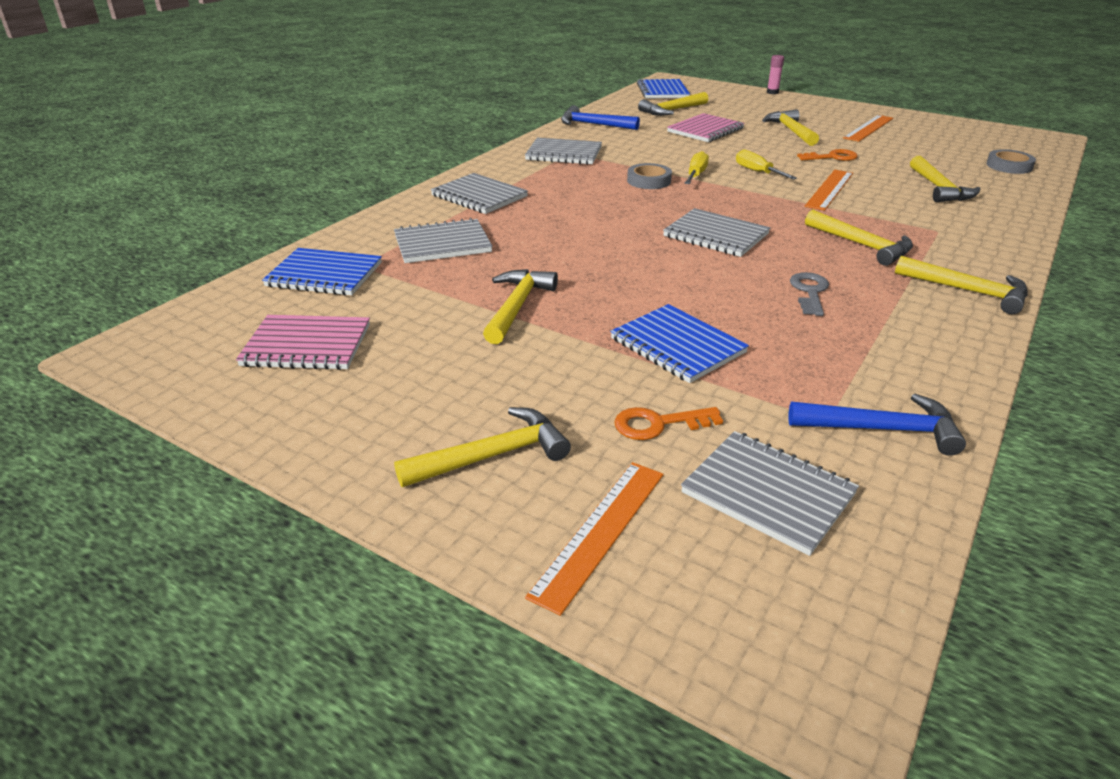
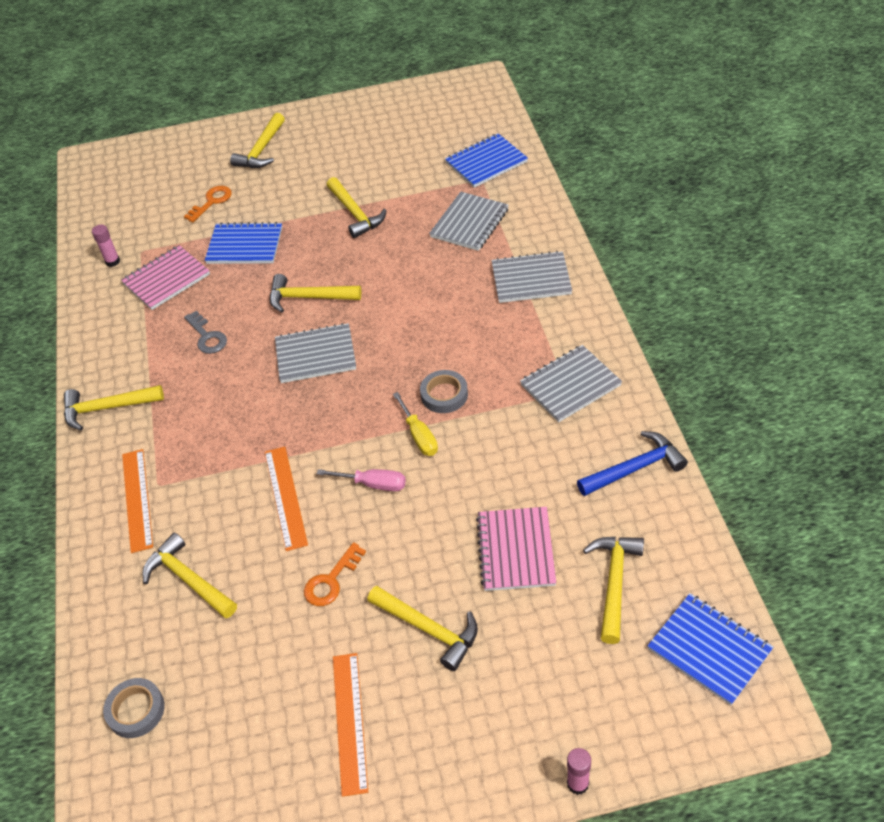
camera: 140 degrees right, 15 degrees up
(307, 345) = (413, 133): pink notebook -> pink notebook (166, 279)
(599, 531) = (192, 154): orange ruler -> orange ruler (137, 499)
(757, 172) = (373, 484): yellow screwdriver -> pink screwdriver
(768, 493) = (143, 203): grey notebook -> none
(862, 245) = (205, 418): yellow hammer -> yellow hammer (308, 298)
(882, 429) = (112, 261): blue hammer -> pink glue stick

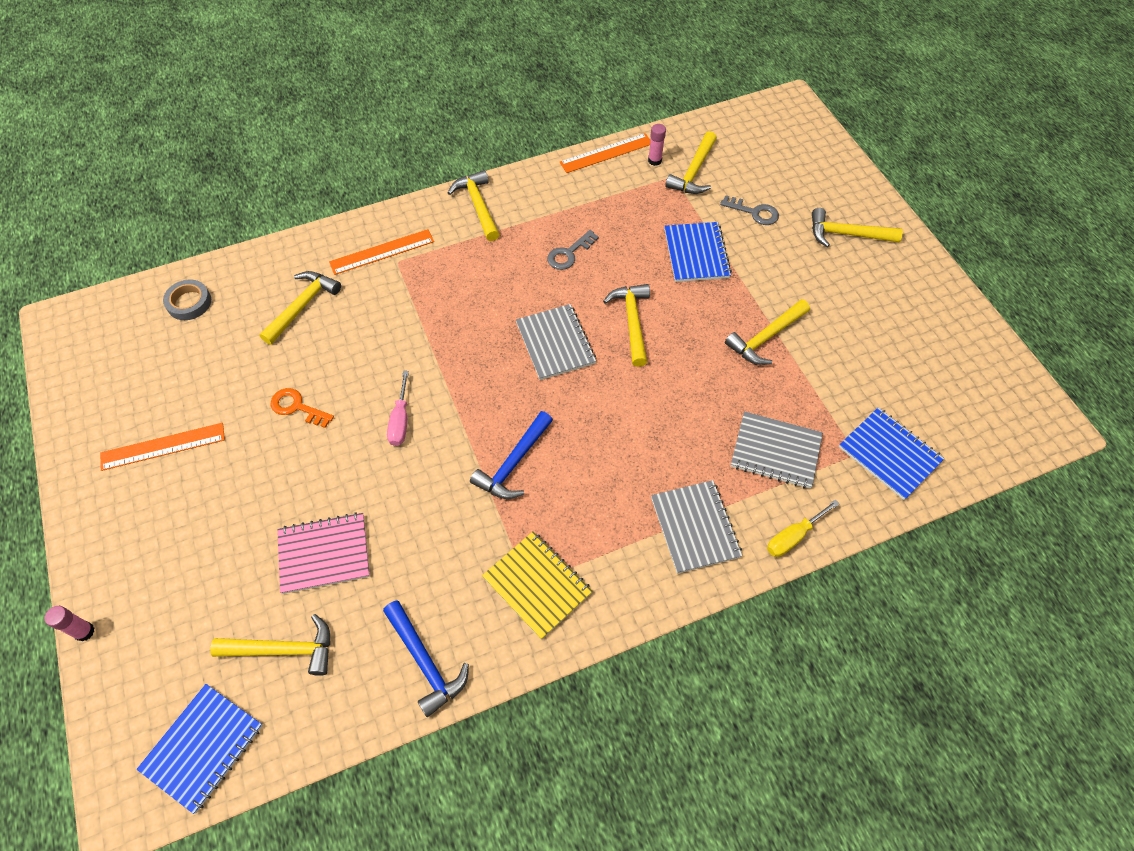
camera: 75 degrees right, 10 degrees up
(166, 279) = (638, 205): pink notebook -> none
(212, 202) = (754, 212): orange key -> grey key
(285, 497) = (385, 355): orange ruler -> orange ruler (606, 153)
(419, 436) = (459, 449): yellow screwdriver -> yellow screwdriver (793, 536)
(429, 629) = (244, 491): yellow hammer -> yellow hammer (694, 172)
(444, 395) = (513, 463): grey tape -> blue hammer
(570, 385) = (537, 585): grey notebook -> yellow notebook

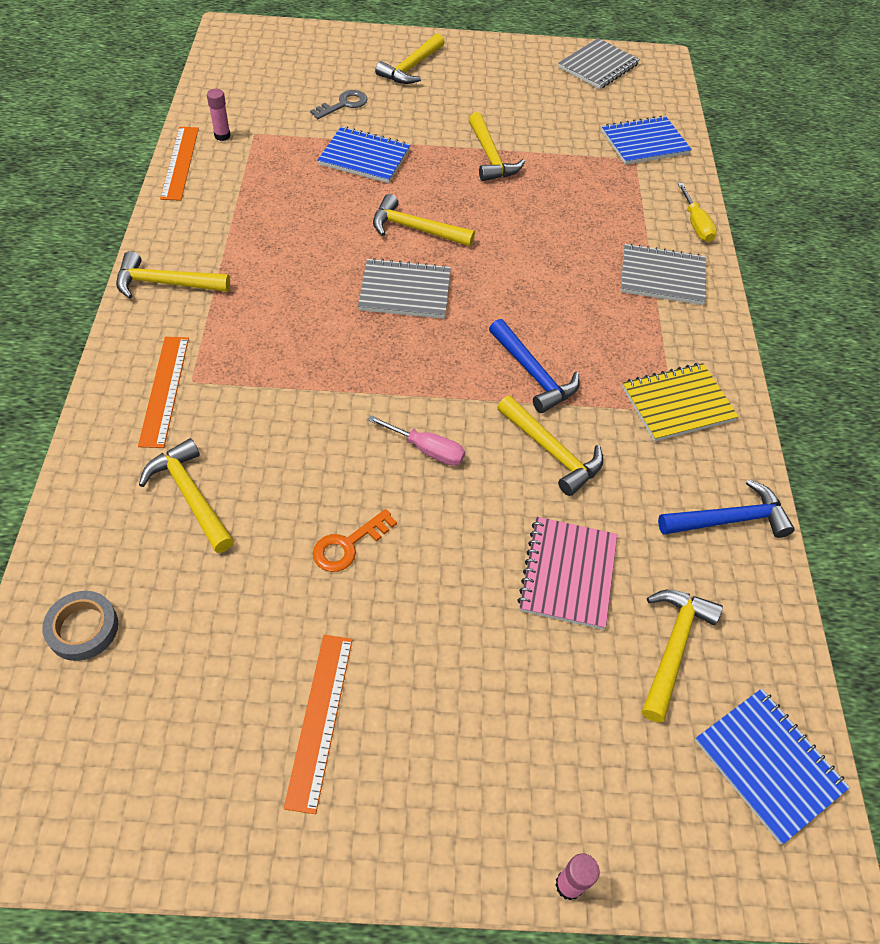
camera: 70 degrees left, 5 degrees down
(569, 253) = (295, 239): grey key -> none
(694, 172) = (261, 118): yellow hammer -> yellow hammer (552, 451)
(775, 451) = (610, 200): grey notebook -> grey notebook (598, 66)

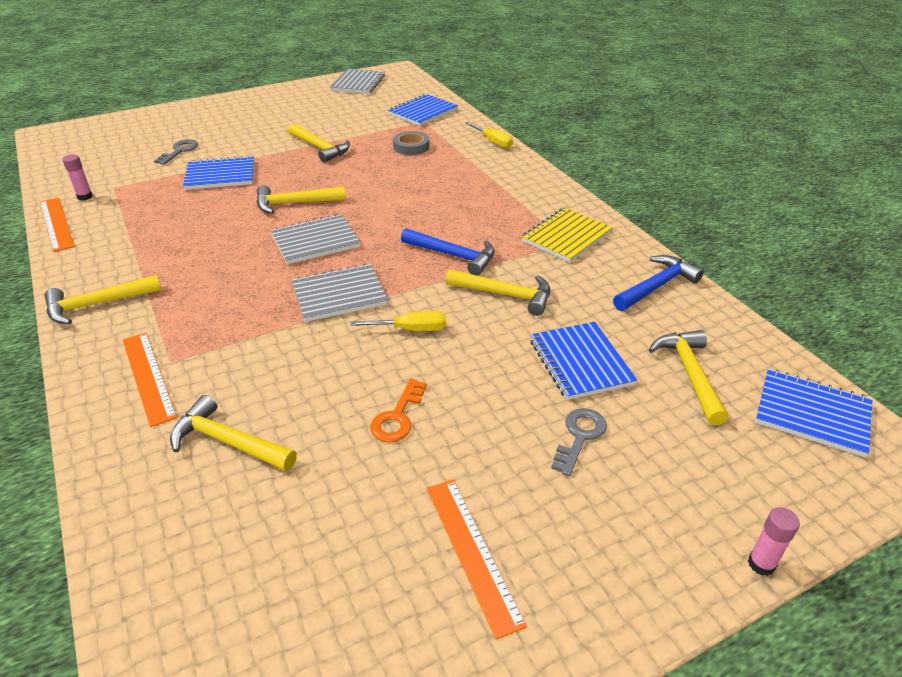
camera: 25 degrees left, 15 degrees down
(83, 628) = (190, 594): grey tape -> grey tape (411, 147)
(411, 68) = (219, 117): yellow hammer -> none
(427, 450) = (411, 329): pink screwdriver -> yellow screwdriver
(501, 658) = (579, 436): none -> grey key
(568, 574) = (580, 362): pink notebook -> blue notebook
(662, 277) = (495, 174): grey notebook -> grey notebook (339, 295)

